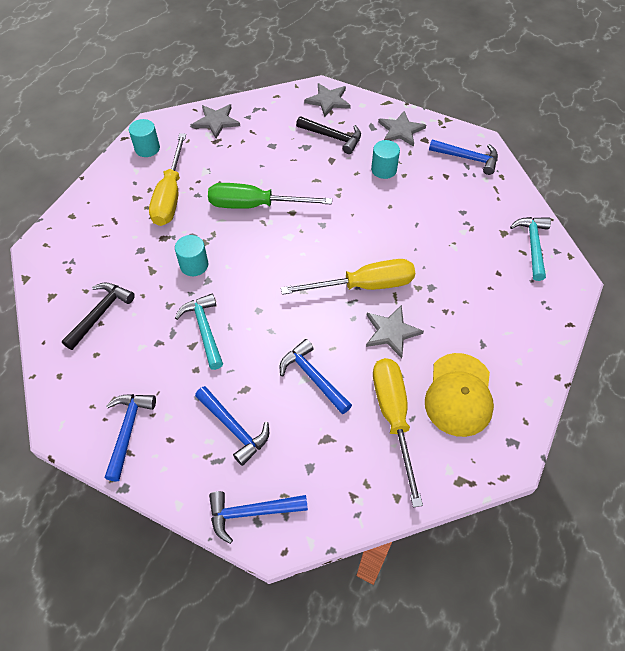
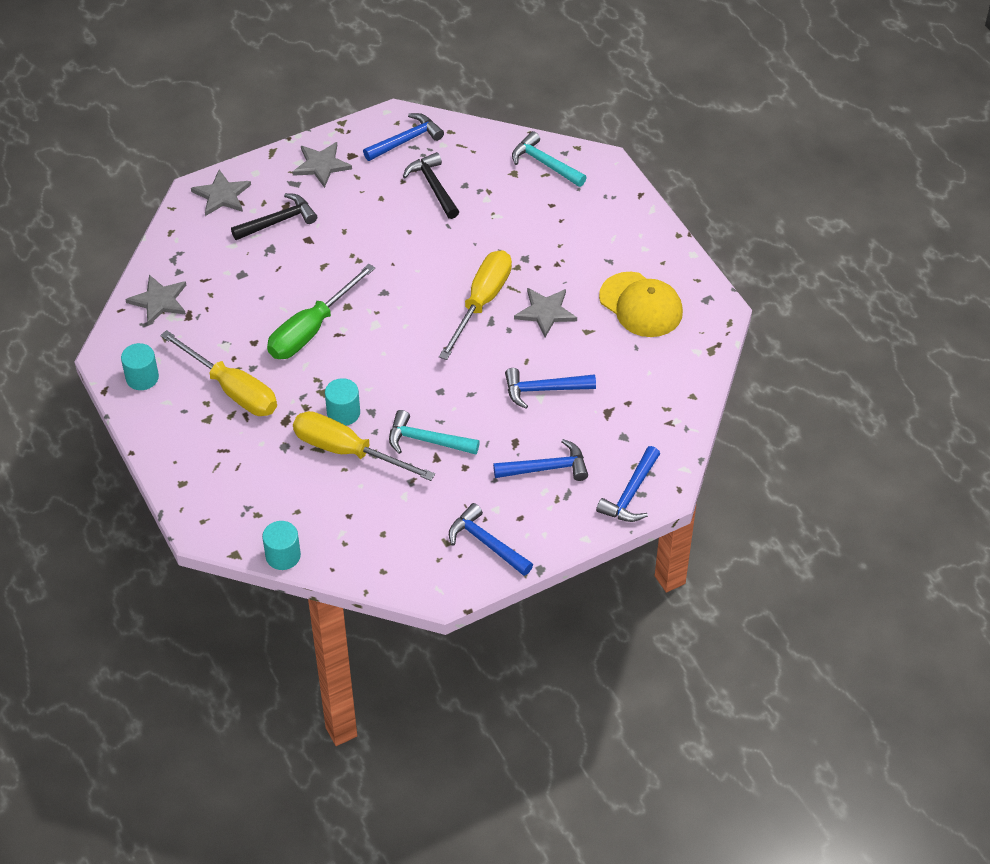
camera: 55 degrees left, 5 degrees down
(100, 314) = (337, 511): black hammer -> black hammer (433, 186)
(384, 170) = (360, 208): turquoise cylinder -> turquoise cylinder (283, 556)
(393, 417) = (625, 358): yellow screwdriver -> yellow screwdriver (347, 451)

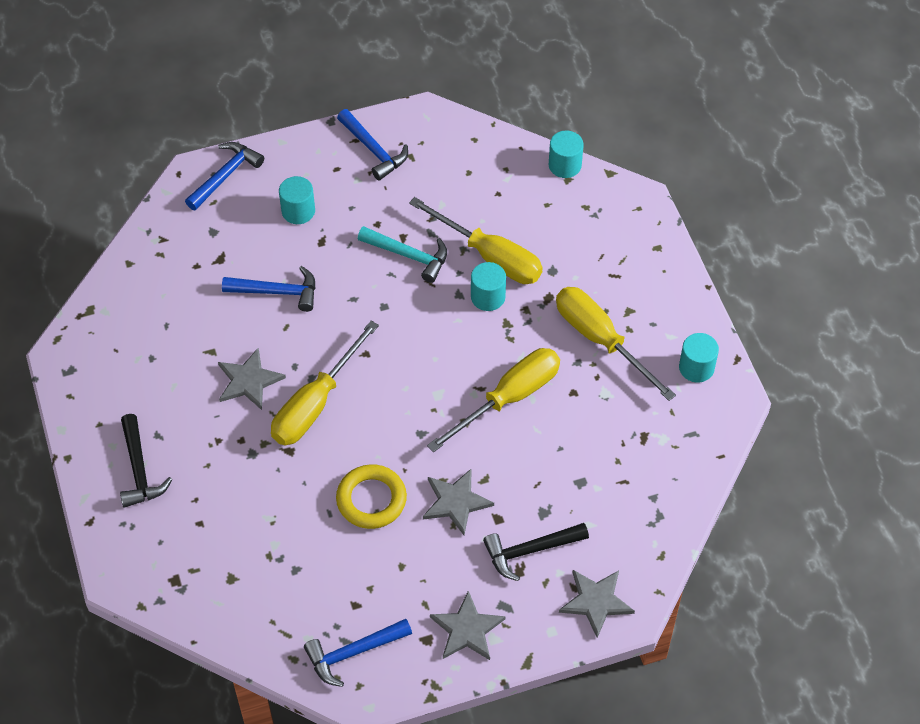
camera: 170 degrees left, 5 degrees up
(159, 301) = (676, 461): grey star -> grey star (455, 502)
(311, 329) = (509, 398): green screwdriver -> yellow screwdriver
(415, 239) = (371, 499): none -> yellow ring
(433, 186) = (334, 573): black hammer -> black hammer (139, 469)
(545, 163) = (189, 586): turquoise hammer -> none
(546, 468) = (298, 211): blue hammer -> turquoise cylinder
(641, 305) = (143, 374): yellow cap -> none

